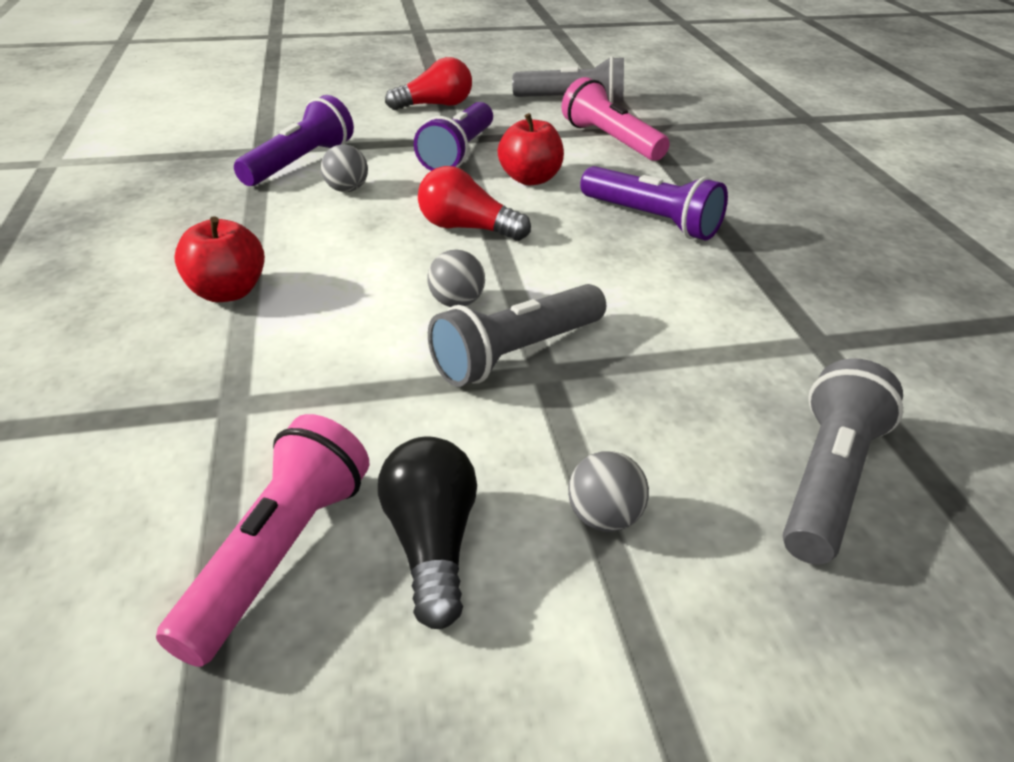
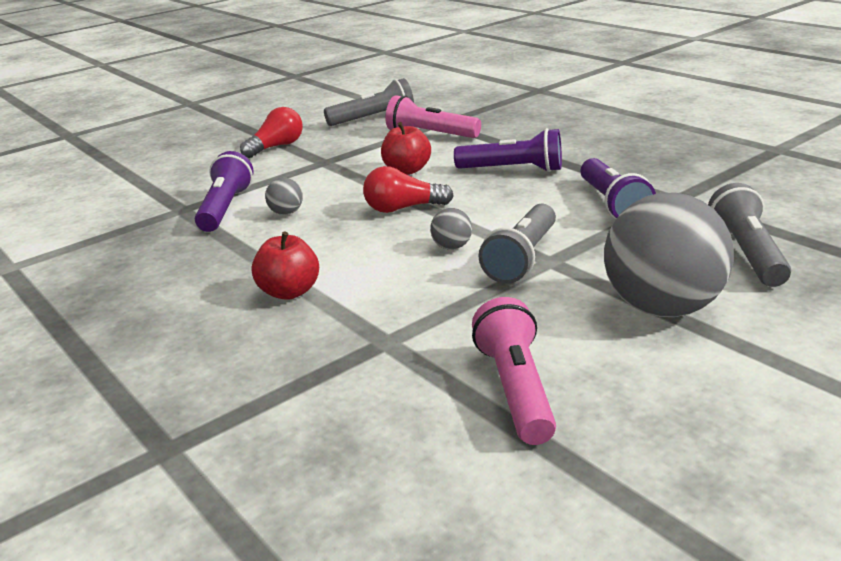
camera: 25 degrees left, 10 degrees down
(432, 544) = (591, 352): black light bulb -> none
(458, 153) = (336, 170): purple flashlight -> purple flashlight (612, 204)
(604, 518) = (663, 308): grey ball -> grey ball, size x2.47

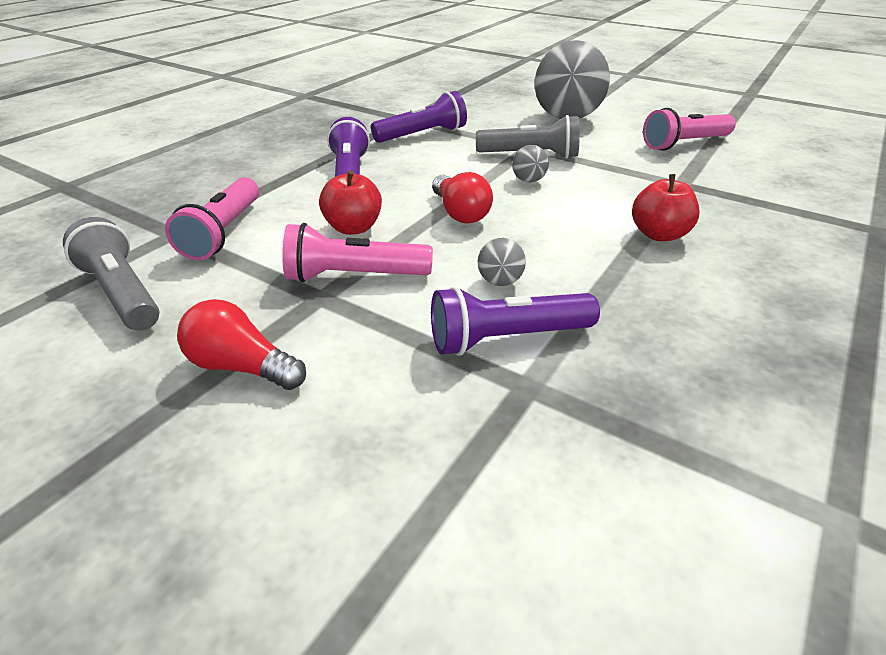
camera: 110 degrees left, 10 degrees up
(338, 170) = (354, 276): none -> pink flashlight
(747, 254) = (485, 102): grey flashlight -> none

